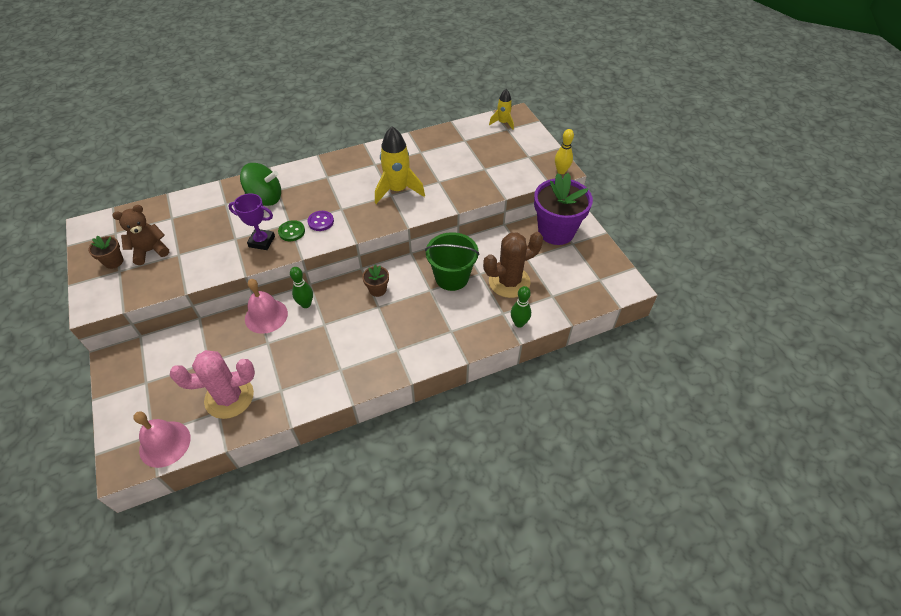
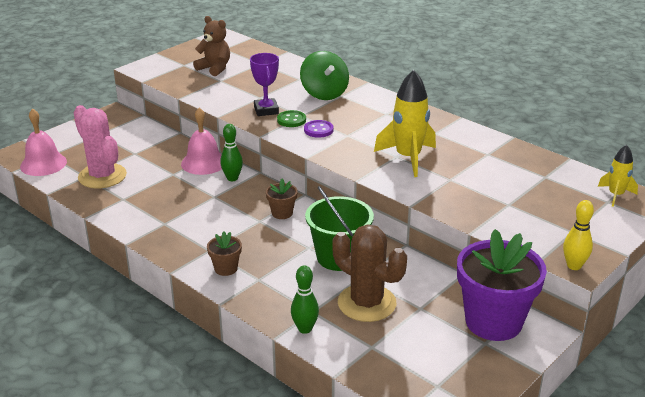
camera: 65 degrees right, 20 degrees down
(114, 261) = (192, 59): brown flower pot -> brown flower pot (226, 268)

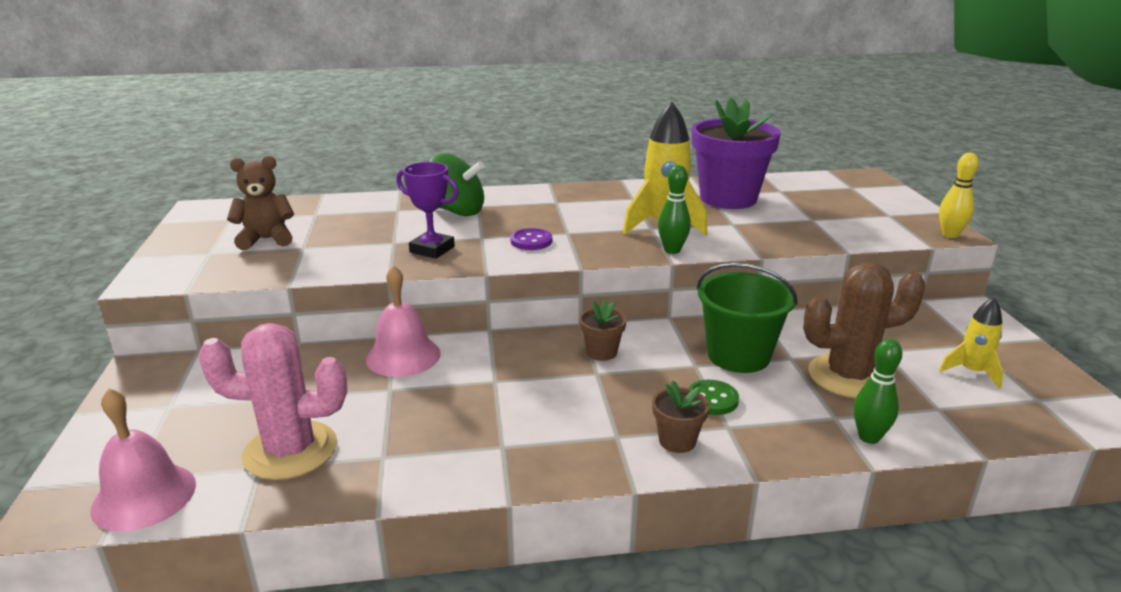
camera: 50 degrees left, 5 degrees down
(232, 178) = (474, 352): green bowling pin -> green bowling pin (672, 250)
(291, 120) = (482, 245): green button -> green button (712, 399)
(493, 322) = (940, 325): purple flower pot -> purple flower pot (728, 198)
(615, 195) = (844, 181): yellow rocket -> yellow rocket (971, 372)

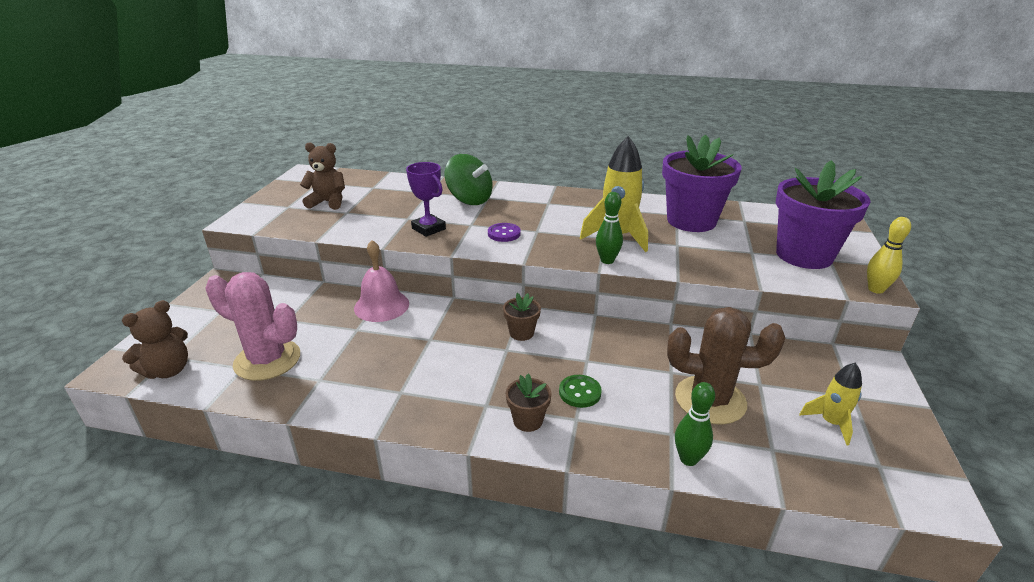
camera: 20 degrees right, 5 degrees up
(144, 496) = (168, 370): pink bell -> brown teddy bear
(738, 355) = (627, 360): green bucket -> none
(862, 214) = (804, 255): none -> purple flower pot

